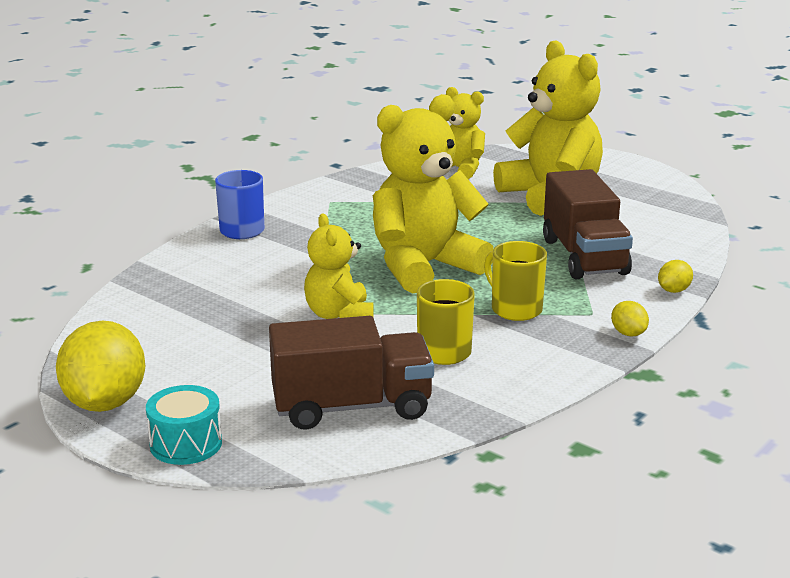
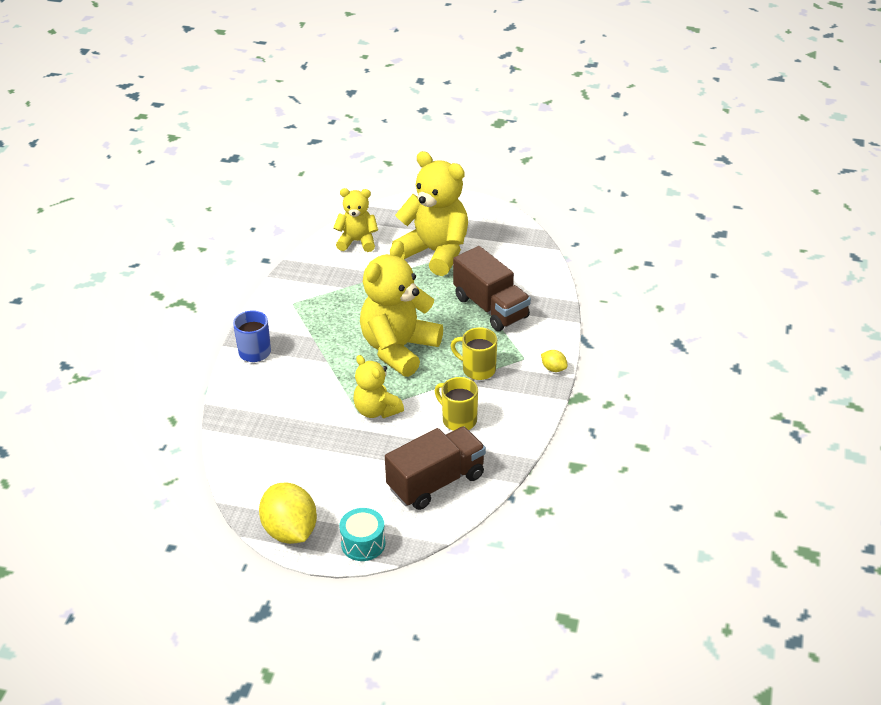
camera: 25 degrees left, 15 degrees up
(673, 290) = (559, 322): yellow lemon -> none

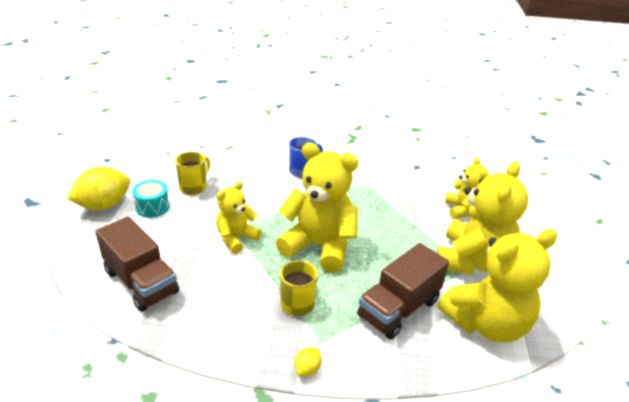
camera: 80 degrees right, 5 degrees down
(363, 543) = (78, 243): turquoise drum -> turquoise drum (152, 207)
(458, 420) = (223, 292): yellow mug -> yellow mug (194, 187)
(512, 261) = (487, 323): none -> yellow teddy bear

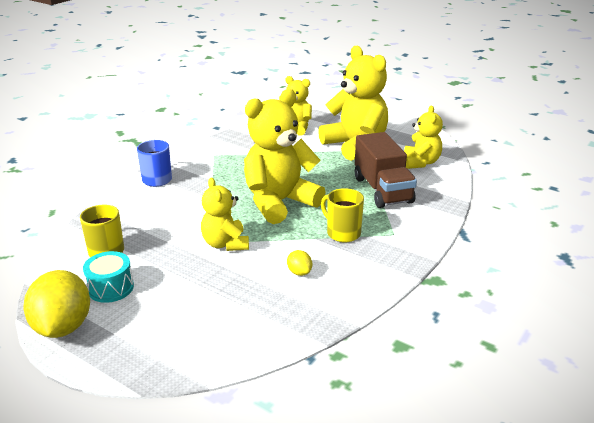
camera: 60 degrees left, 5 degrees down
(141, 282) = (239, 320): brown truck -> none
(307, 369) = (419, 249): yellow lemon -> yellow lemon (299, 272)
(487, 323) = (421, 162): yellow teddy bear -> yellow teddy bear, size x0.57

